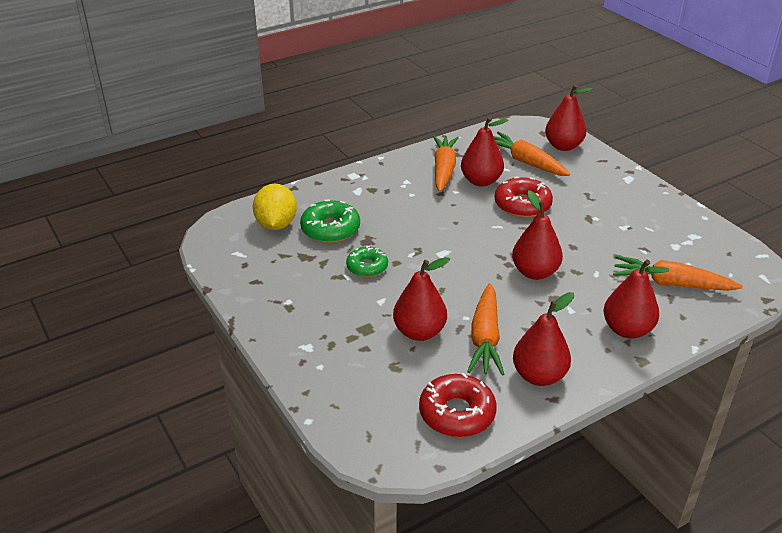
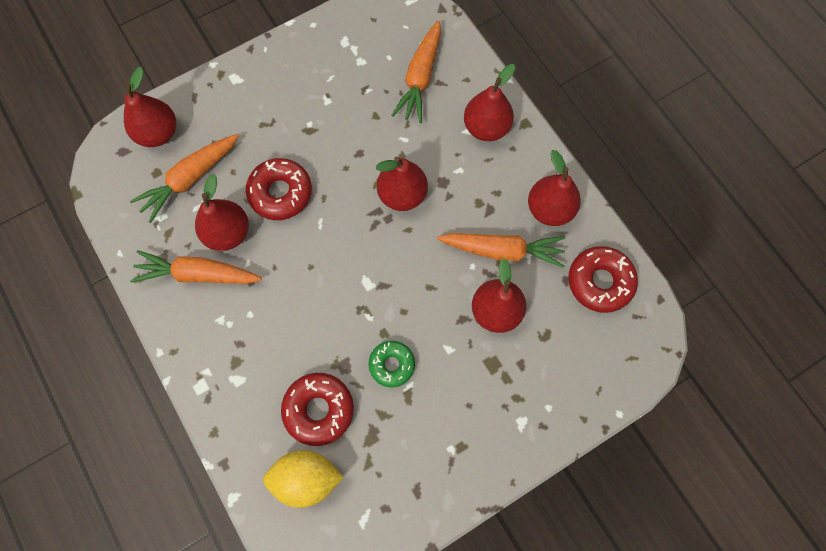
camera: 90 degrees left, 35 degrees up
(330, 229) = (319, 410): green donut -> red donut

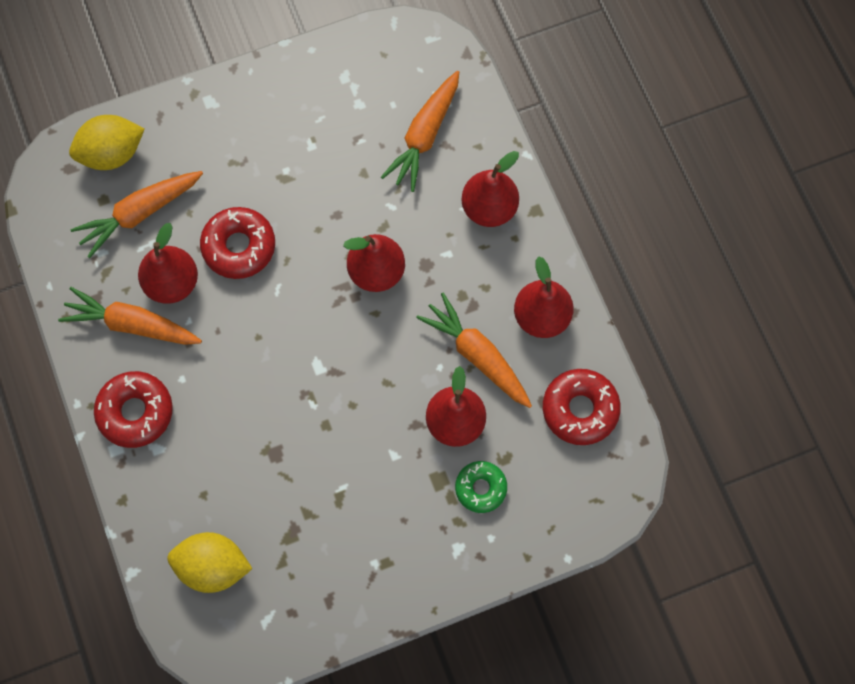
camera: 10 degrees right, 0 degrees up
(158, 133) = (112, 154): red pear -> yellow lemon
(319, 410) = (239, 496): red donut -> red donut (135, 412)
(392, 365) = (328, 461): green donut -> green donut (480, 488)
(502, 250) = (477, 355): orange carrot -> orange carrot turned 150 degrees counterclockwise

